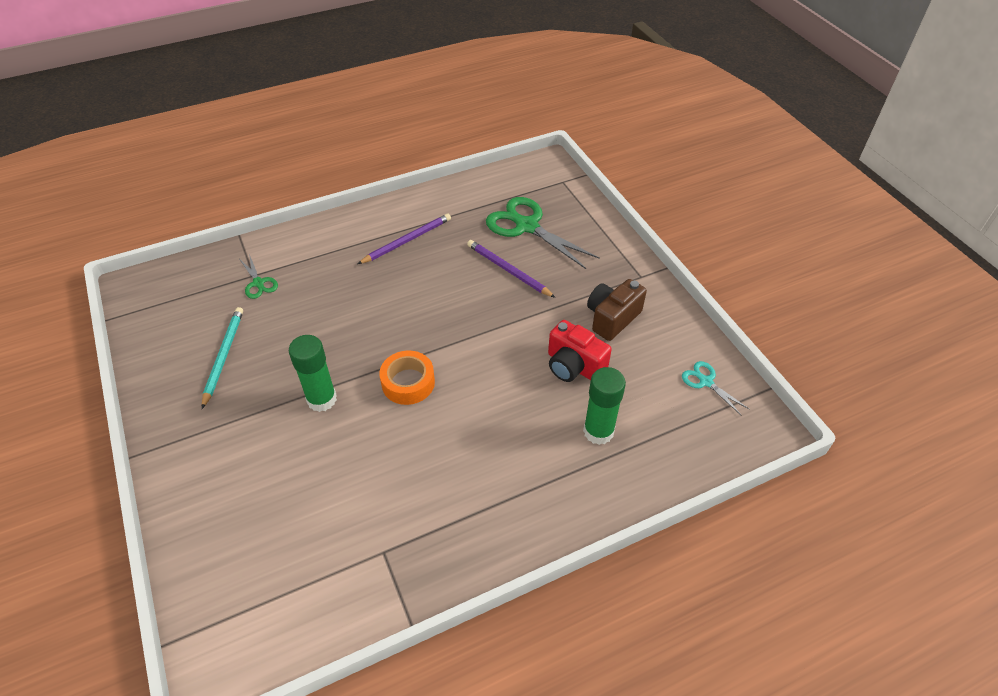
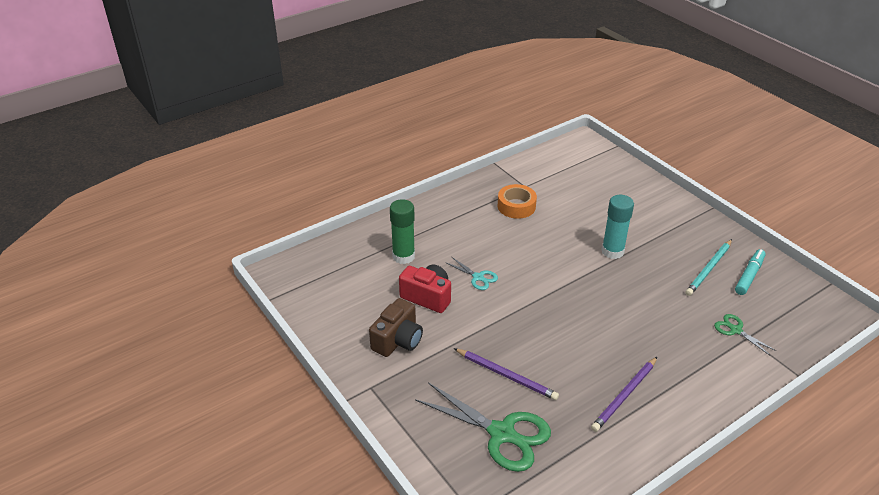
camera: 170 degrees right, 10 degrees down
(186, 341) = (749, 276): none -> turquoise marker
(223, 357) = (709, 269): turquoise pencil -> turquoise pencil turned 45 degrees clockwise
(322, 399) = (612, 251): green glue stick -> turquoise glue stick
(408, 382) = (555, 269): orange tape -> orange tape (516, 206)
(706, 382) = (318, 298): turquoise scissors -> turquoise scissors (478, 277)

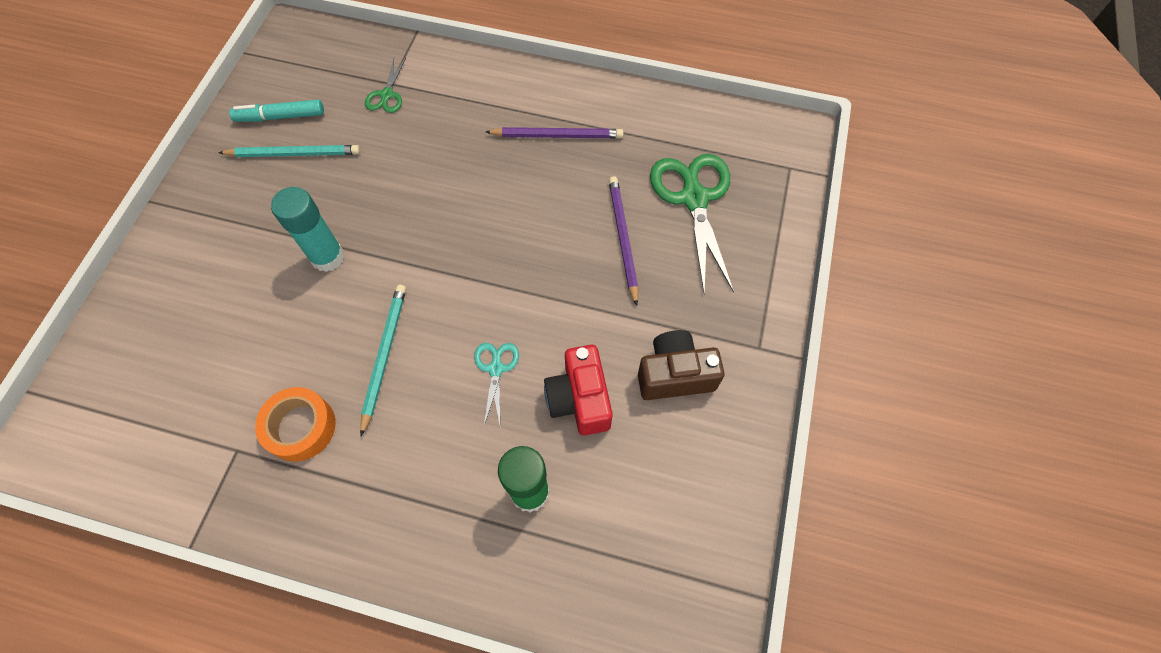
camera: 130 degrees left, 25 degrees up
(527, 245) = (384, 356): none -> turquoise pencil

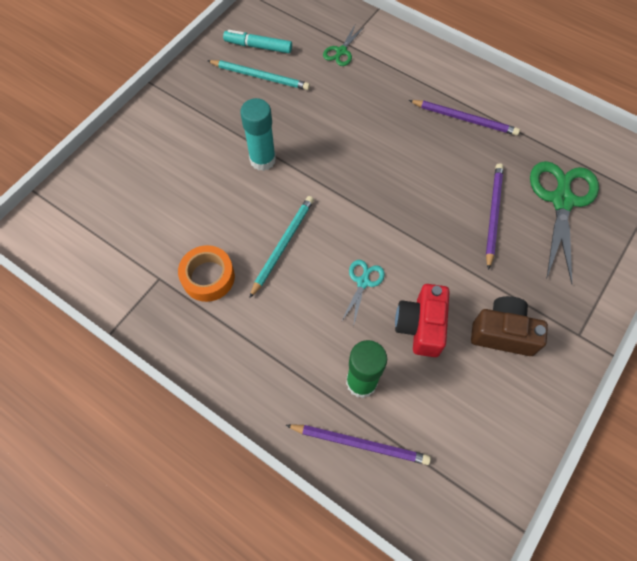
camera: 20 degrees right, 0 degrees up
(549, 568) = (359, 443): none -> purple pencil

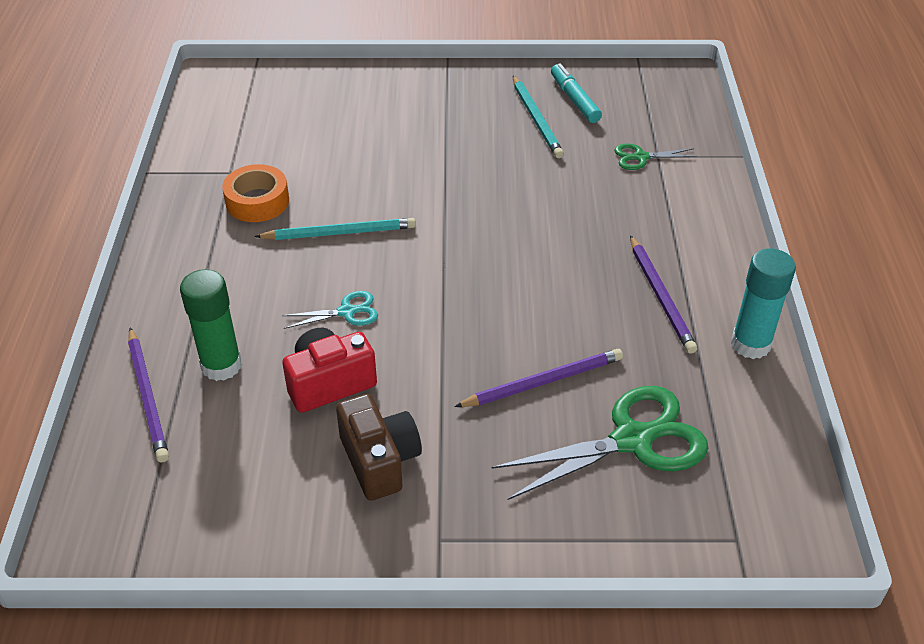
camera: 55 degrees right, 20 degrees down
(262, 160) = (431, 170): turquoise glue stick -> turquoise glue stick (750, 344)

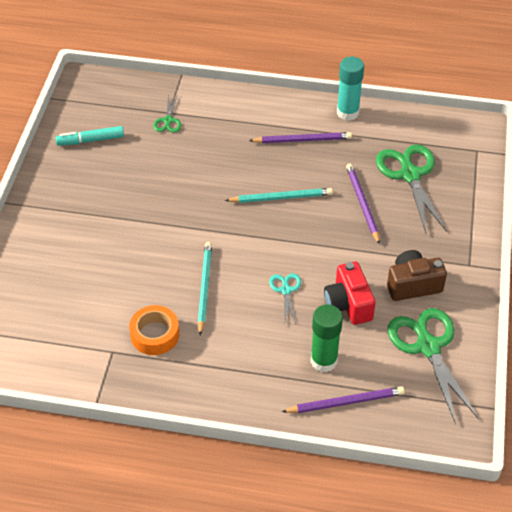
camera: 80 degrees left, 5 degrees up
(252, 490) = (428, 347): none -> green scissors
(536, 119) = (107, 164): turquoise pencil -> turquoise pencil (280, 197)

